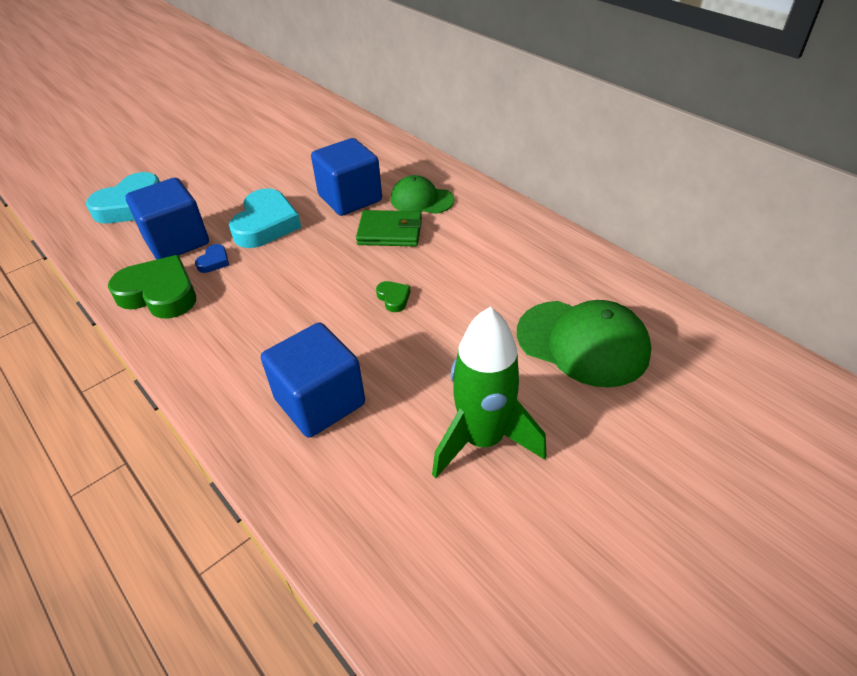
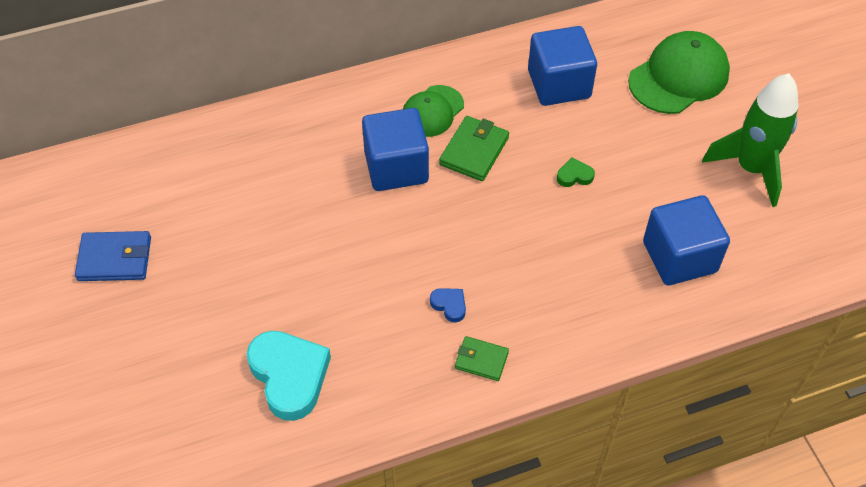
camera: 70 degrees left, 10 degrees up
(159, 293) = (481, 360): green heart -> green wallet
(177, 241) = (393, 335): blue cube -> blue cube (559, 84)
(217, 117) = (115, 259): none -> blue wallet
(266, 224) = (405, 249): turquoise heart -> none

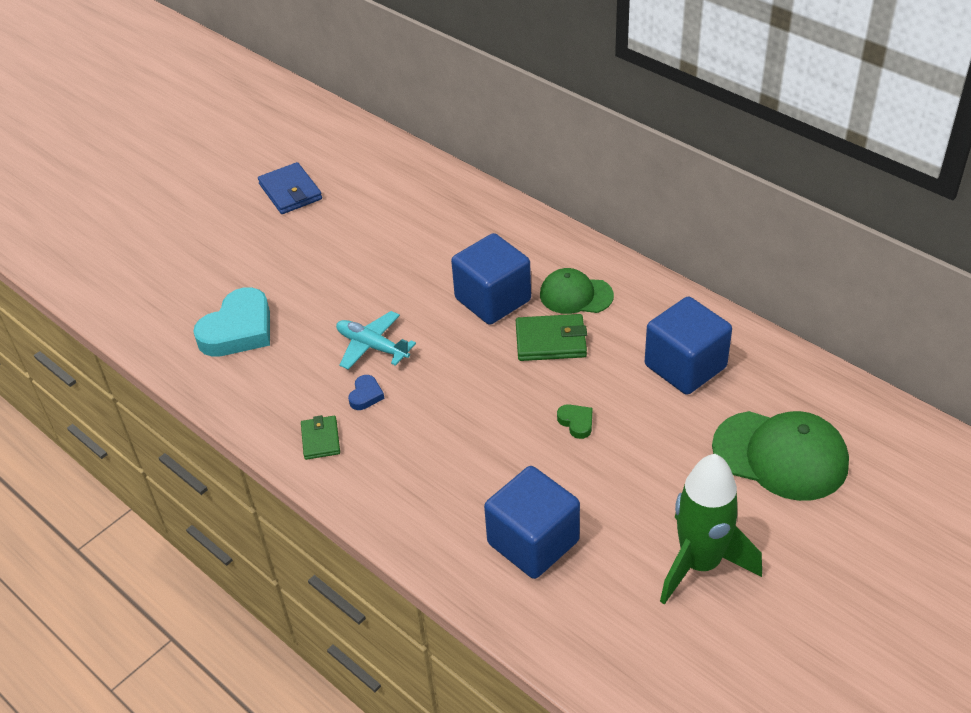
camera: 65 degrees right, 10 degrees down
(391, 276) = (372, 346): none -> turquoise plane

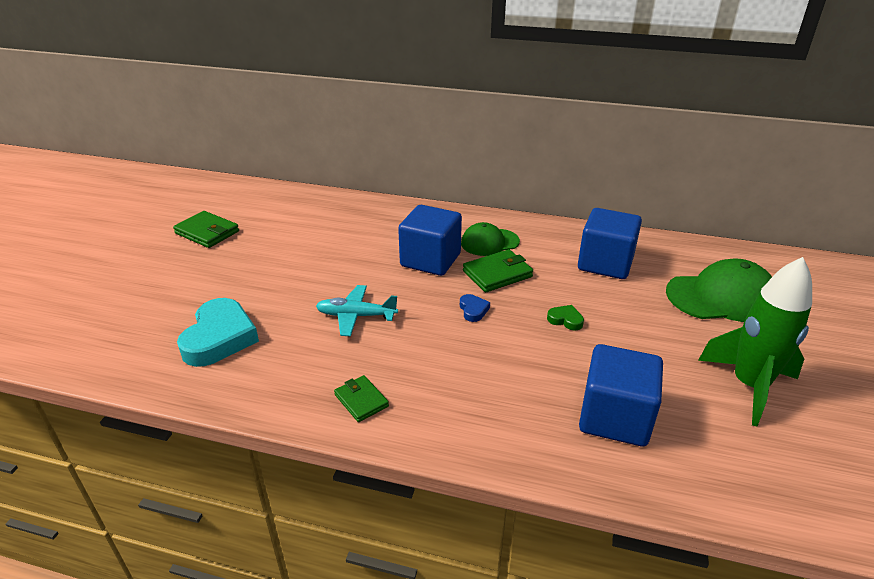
camera: 30 degrees left, 10 degrees down
(290, 192) = (207, 232): blue wallet -> green wallet
(366, 395) = (377, 353): blue heart -> blue heart (473, 310)

